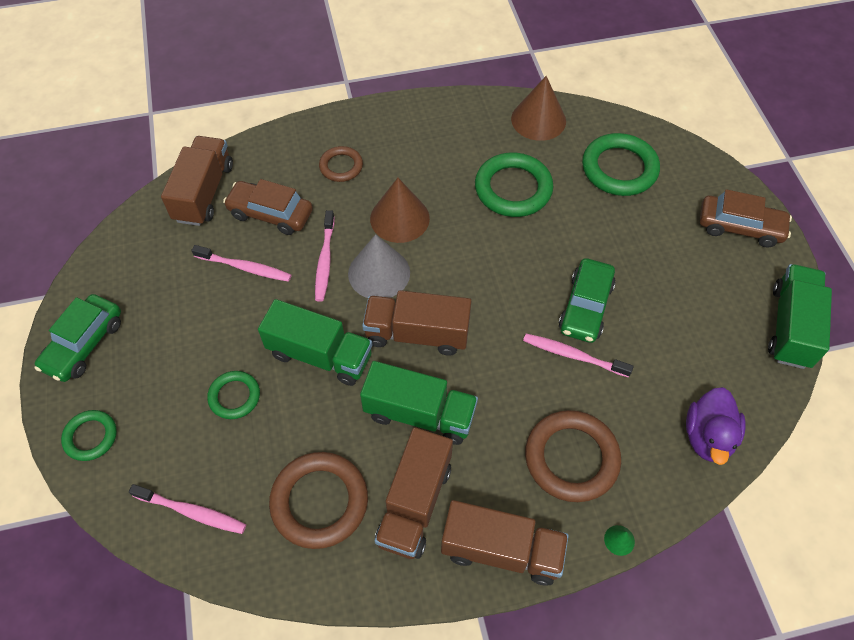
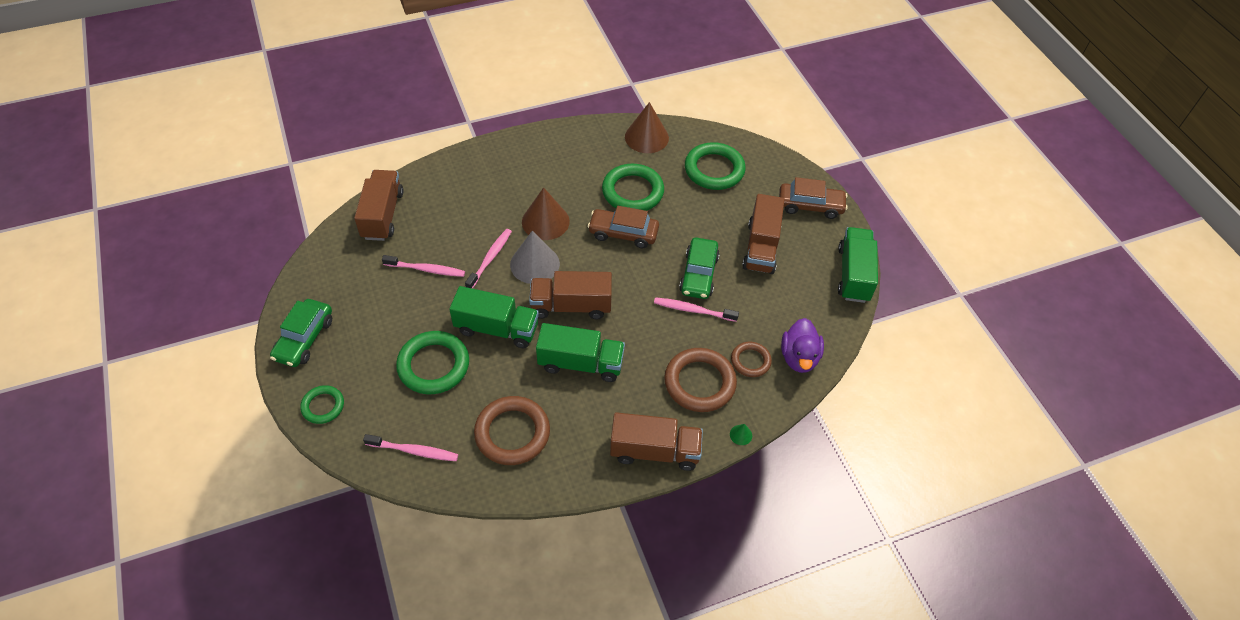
camera: 10 degrees left, 5 degrees down
(234, 396) = (433, 365): green ring -> green ring, size x1.75
(270, 214) = (440, 227): brown car -> brown car (623, 233)
(325, 260) = (490, 258): pink toothbrush -> pink toothbrush turned 150 degrees counterclockwise
(341, 166) = (492, 186): brown ring -> brown ring (750, 361)
(414, 503) = (585, 426): brown truck -> brown truck (761, 247)

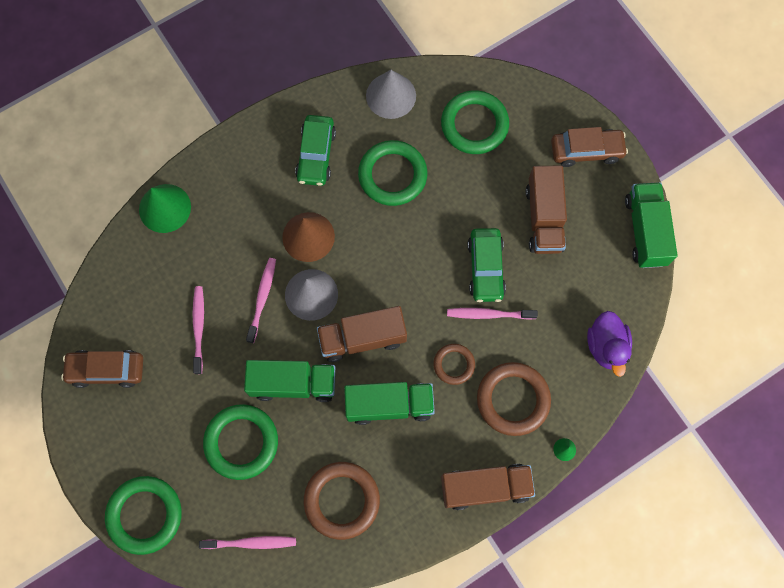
camera: 10 degrees left, 20 degrees up
(304, 339) = (99, 442): green car -> green car (316, 155)
(323, 406) = (145, 515): green ring -> green ring, size x1.75
(382, 215) = (130, 268): brown truck -> none
(426, 269) = (199, 328): pink toothbrush -> pink toothbrush turned 90 degrees counterclockwise
(428, 178) = (165, 208): none -> green cone
(623, 233) = (395, 233): brown car -> brown car (106, 370)
(646, 137) = (391, 95): brown cone -> grey cone
(750, 361) = (558, 362): brown ring -> brown ring (454, 364)

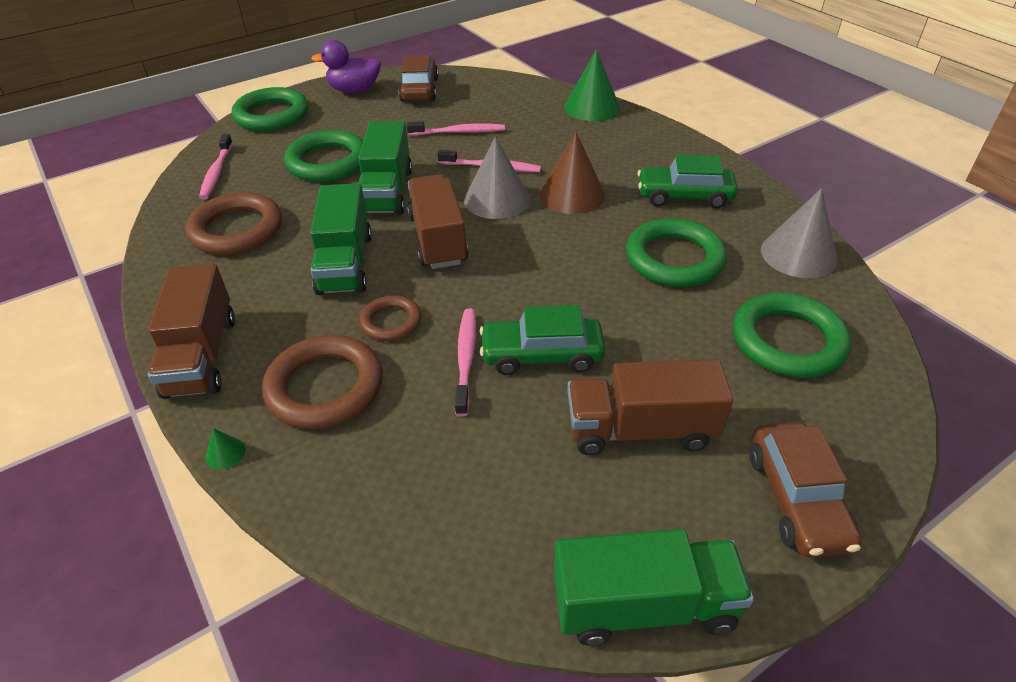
camera: 90 degrees right, 30 degrees down
(606, 346) = (396, 521): purple duck -> purple duck (354, 90)

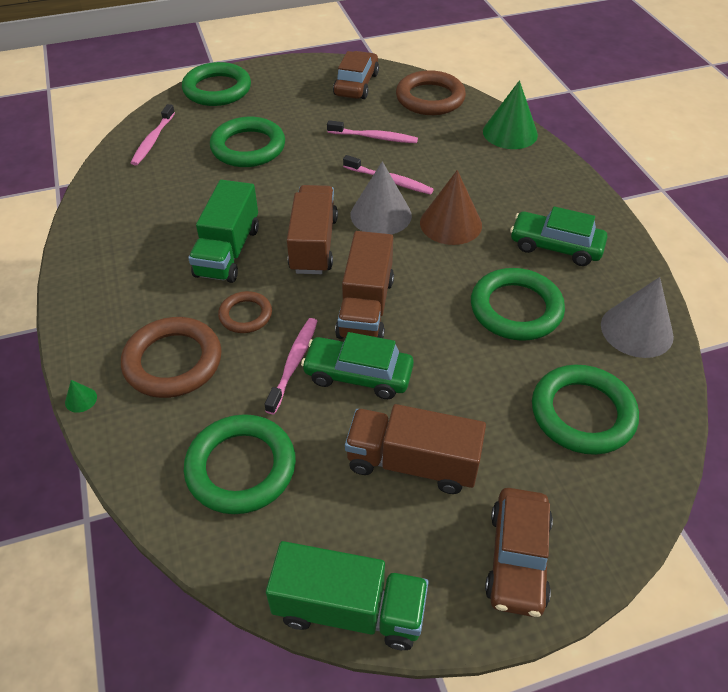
camera: 15 degrees right, 5 degrees up
(202, 356) = (89, 311): brown truck -> brown truck (366, 307)
(237, 230) = (151, 200): brown ring -> brown ring (430, 98)
(354, 90) = (297, 75): purple duck -> none
(387, 191) = (288, 187): green truck -> none
(451, 482) = (241, 468): none -> green ring

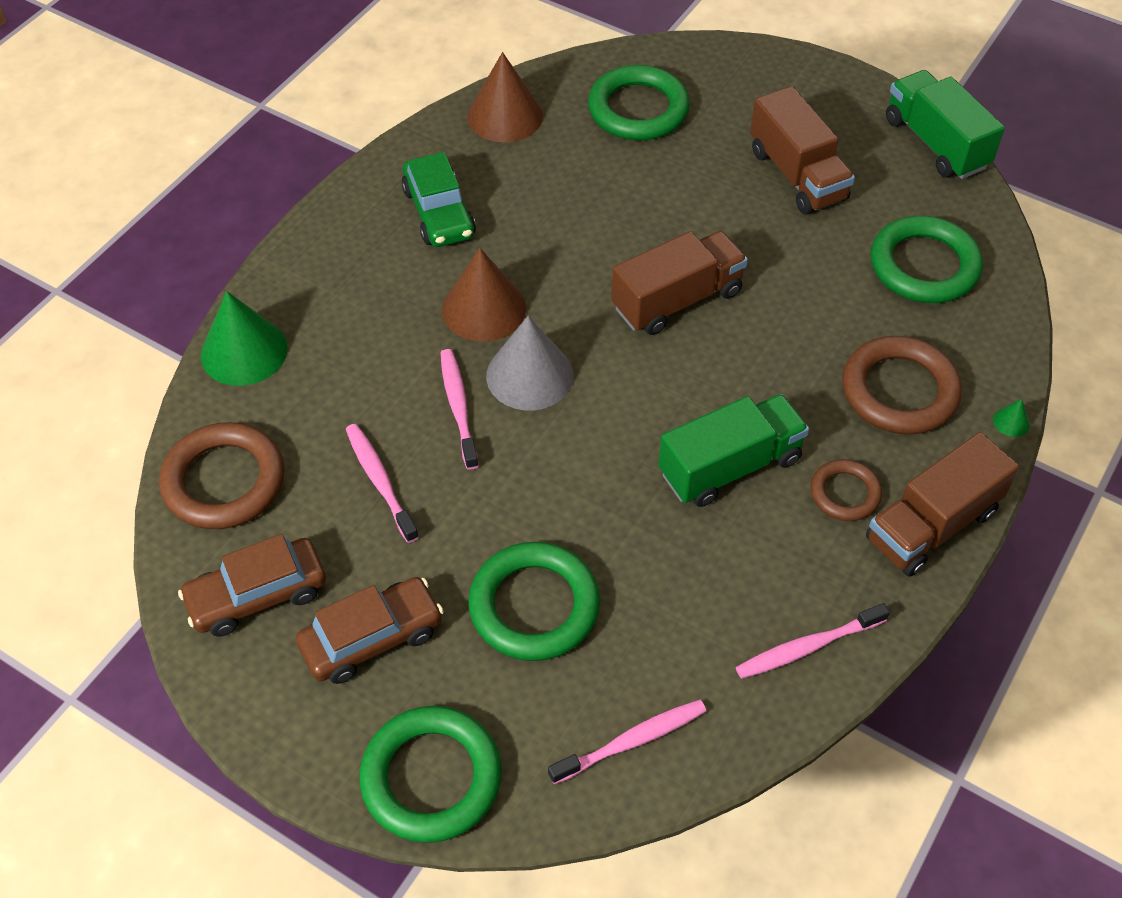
camera: 130 degrees left, 5 degrees up
(245, 315) = (789, 381): brown ring -> brown ring (845, 493)
(293, 363) = (798, 305): pink toothbrush -> pink toothbrush (807, 647)
(313, 244) = (638, 400): brown truck -> brown truck (932, 525)
(358, 375) = (758, 255): green car -> none
(516, 309) = (561, 199): green ring -> none
(517, 558) = (801, 88): brown car -> brown car (372, 638)
(636, 330) = (505, 116): grey cone -> brown cone

